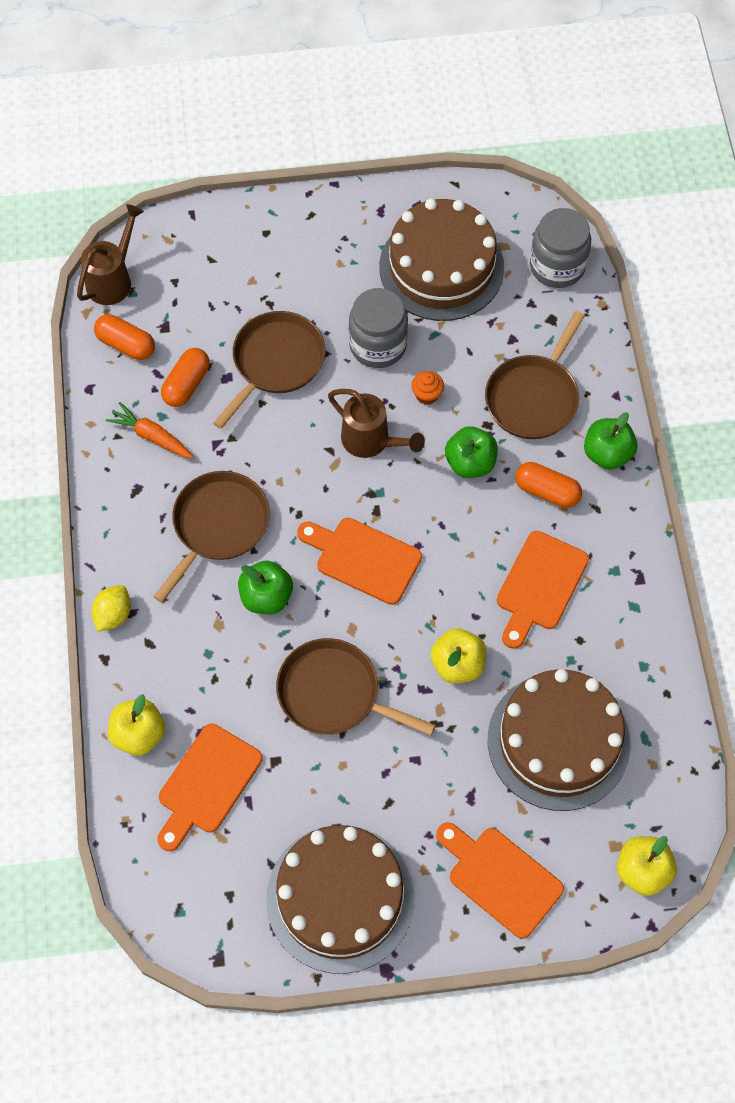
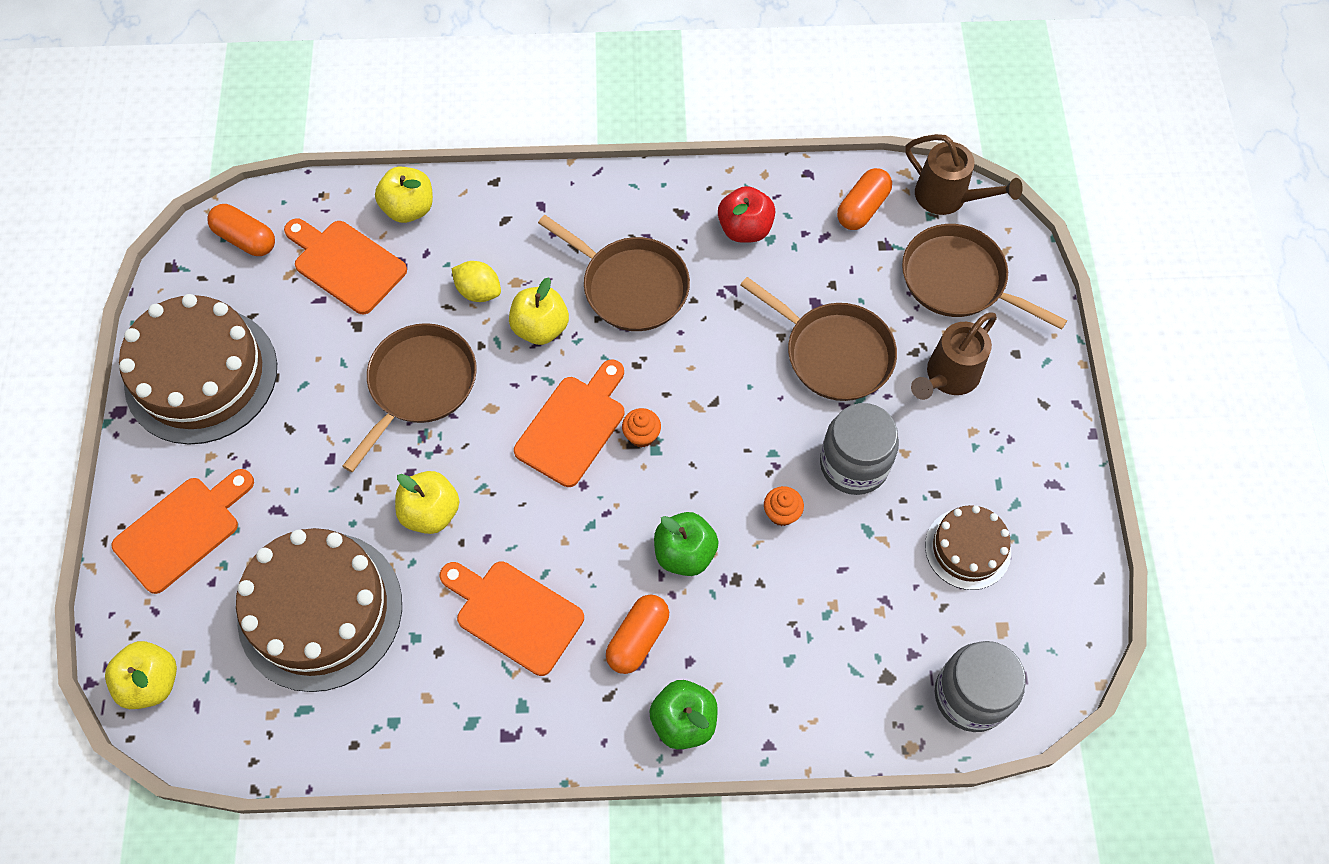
camera: 95 degrees right, 0 degrees up
(113, 615) = (540, 190): yellow lemon -> yellow lemon (479, 291)
(152, 436) = (745, 229): orange carrot -> red apple
(186, 384) = (808, 263): orange capsule -> orange capsule (246, 239)
(266, 597) = (540, 327): green apple -> yellow apple
(367, 504) = (641, 435): none -> orange cupcake
(371, 441) = (722, 446): brown watering can -> brown watering can (948, 377)
(441, 267) = (967, 548): brown cake -> brown cake, size x0.54
(533, 397) = (771, 639): brown pan -> brown pan (958, 280)

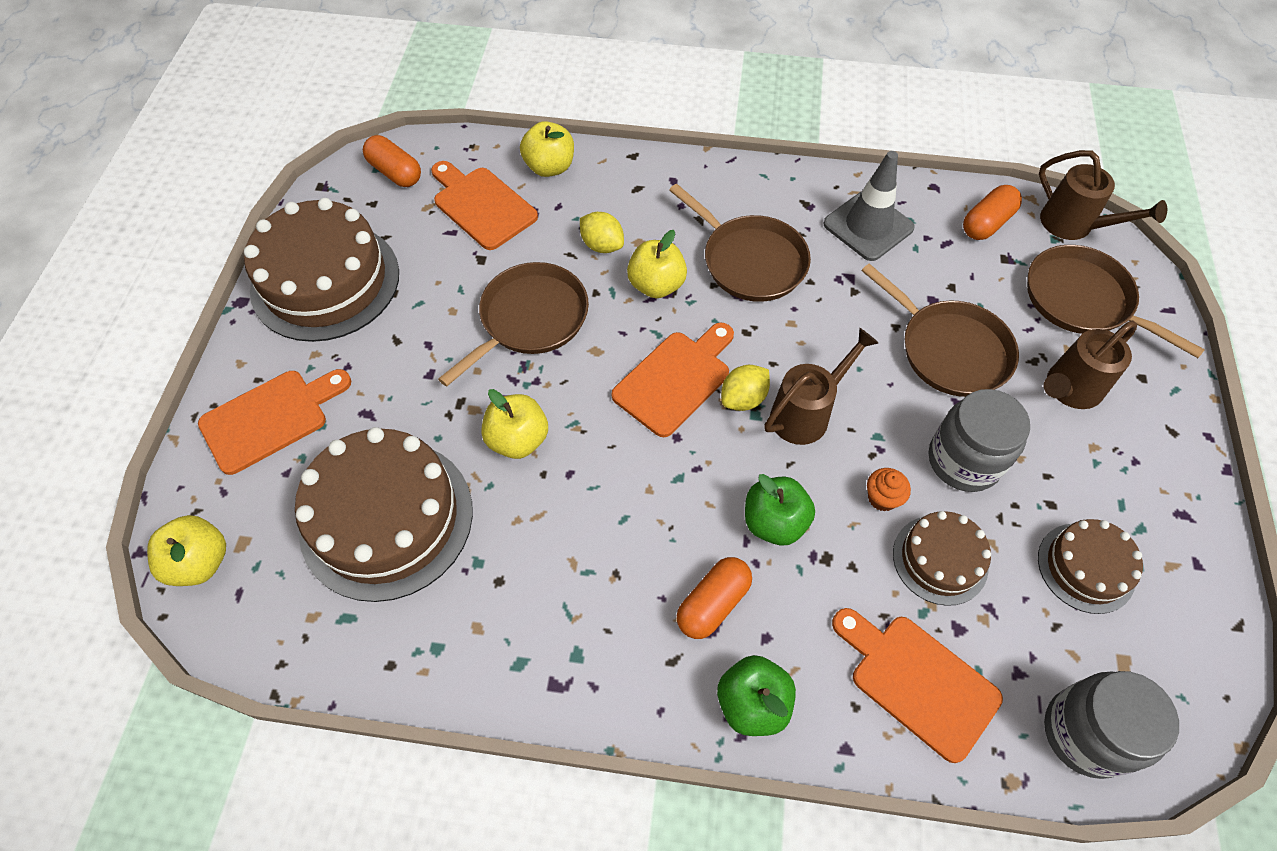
camera: 10 degrees right, 5 degrees down
(514, 614) = (585, 555): orange cutting board -> orange cutting board (917, 681)
(641, 435) = (743, 398): orange cupcake -> yellow lemon
(703, 441) = (806, 413): none -> brown watering can
(745, 229) = (868, 226): red apple -> grey traffic cone
(838, 563) = (940, 559): none -> brown cake

